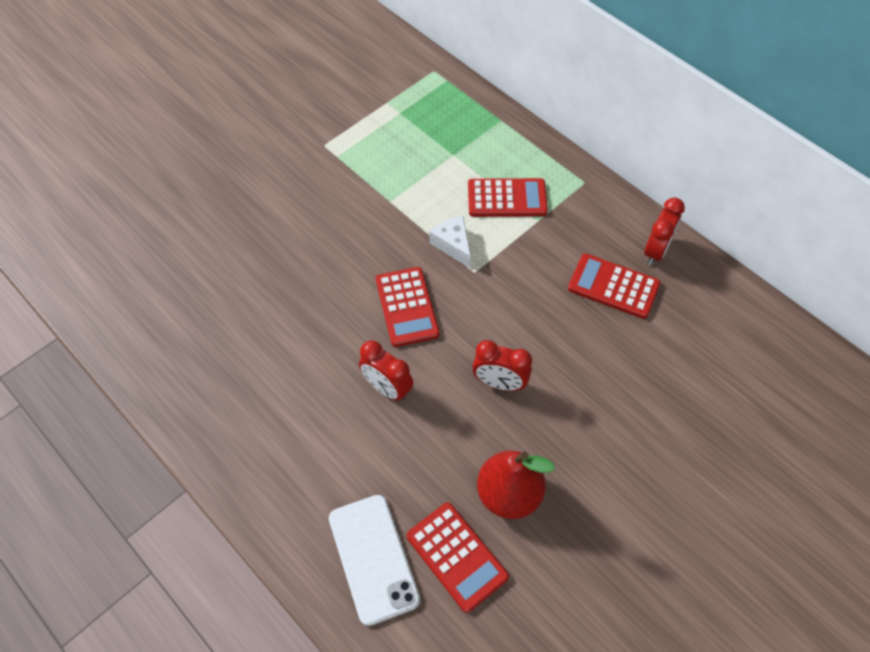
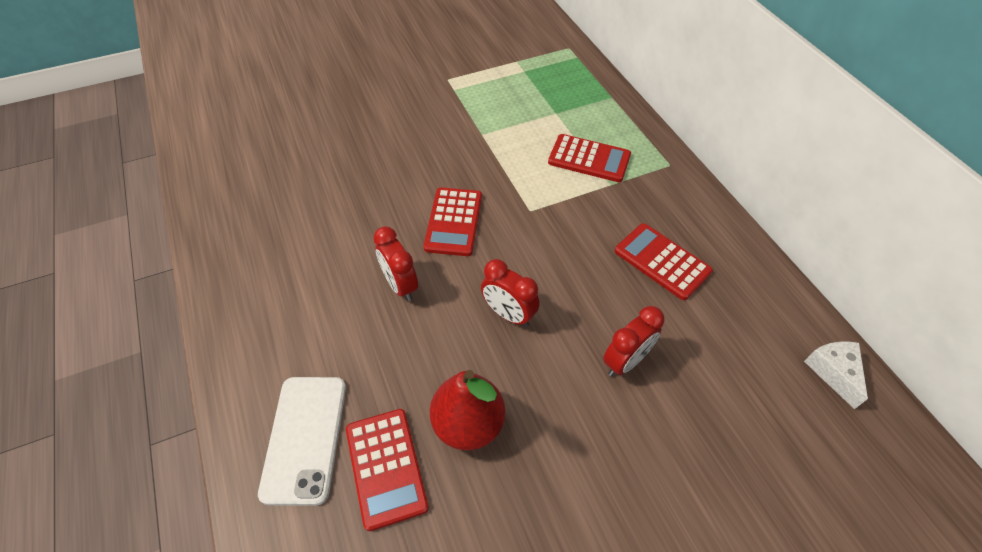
camera: 20 degrees right, 5 degrees down
(453, 245) = (521, 183): white cheese -> white cheese (833, 372)
(656, 251) = (719, 242): red clock -> red clock (625, 361)

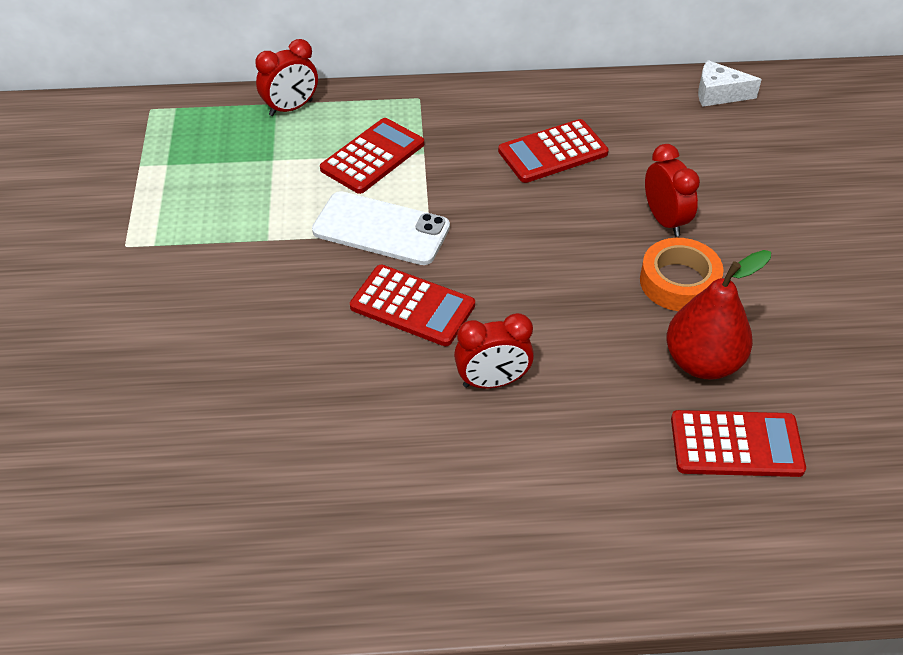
camera: 70 degrees left, 5 degrees down
(305, 438) = (682, 516): white phone -> white phone (381, 229)
(508, 314) = (574, 292): red clock -> red clock (291, 108)
(554, 387) = (679, 282): none -> orange tape

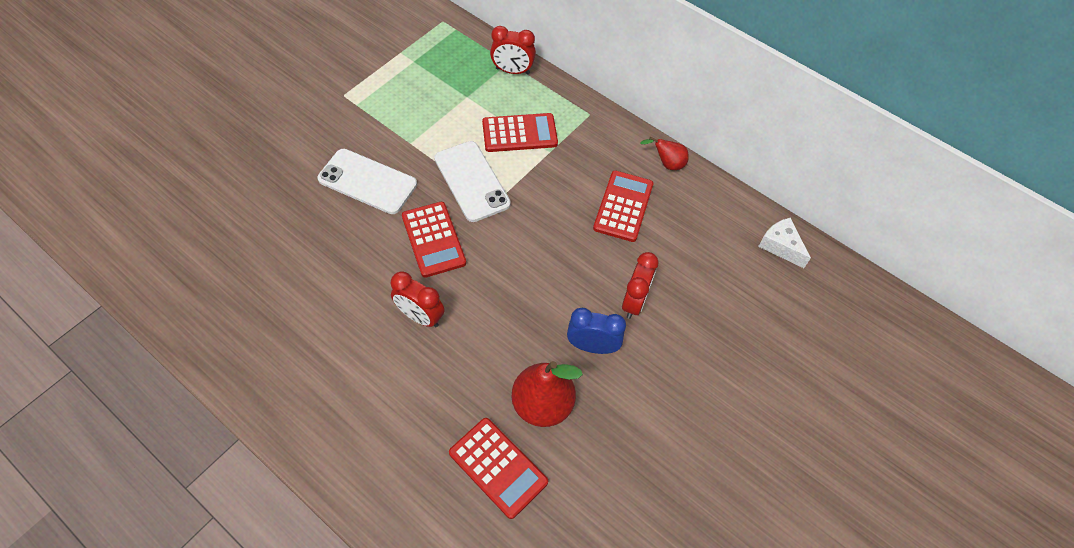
camera: 40 degrees right, 10 degrees up
(268, 306) = (367, 182): none -> white phone
(544, 93) = (667, 164): none -> red pear
(552, 152) = (623, 206): red calculator -> red calculator turned 90 degrees clockwise
(679, 282) = (592, 346): orange tape -> blue clock

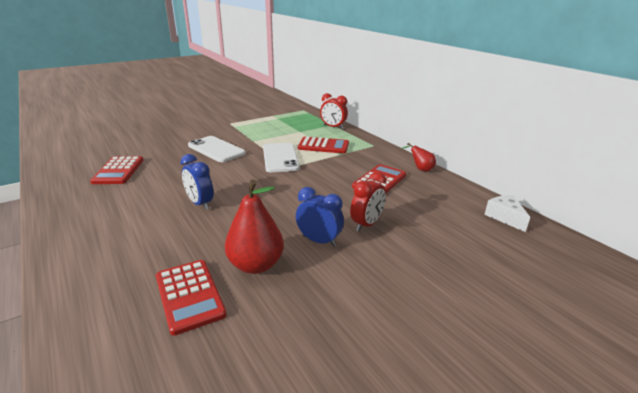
camera: 20 degrees right, 30 degrees down
(420, 316) = (200, 203): red clock -> blue clock
(433, 239) = (237, 175): red calculator -> red calculator (118, 171)

